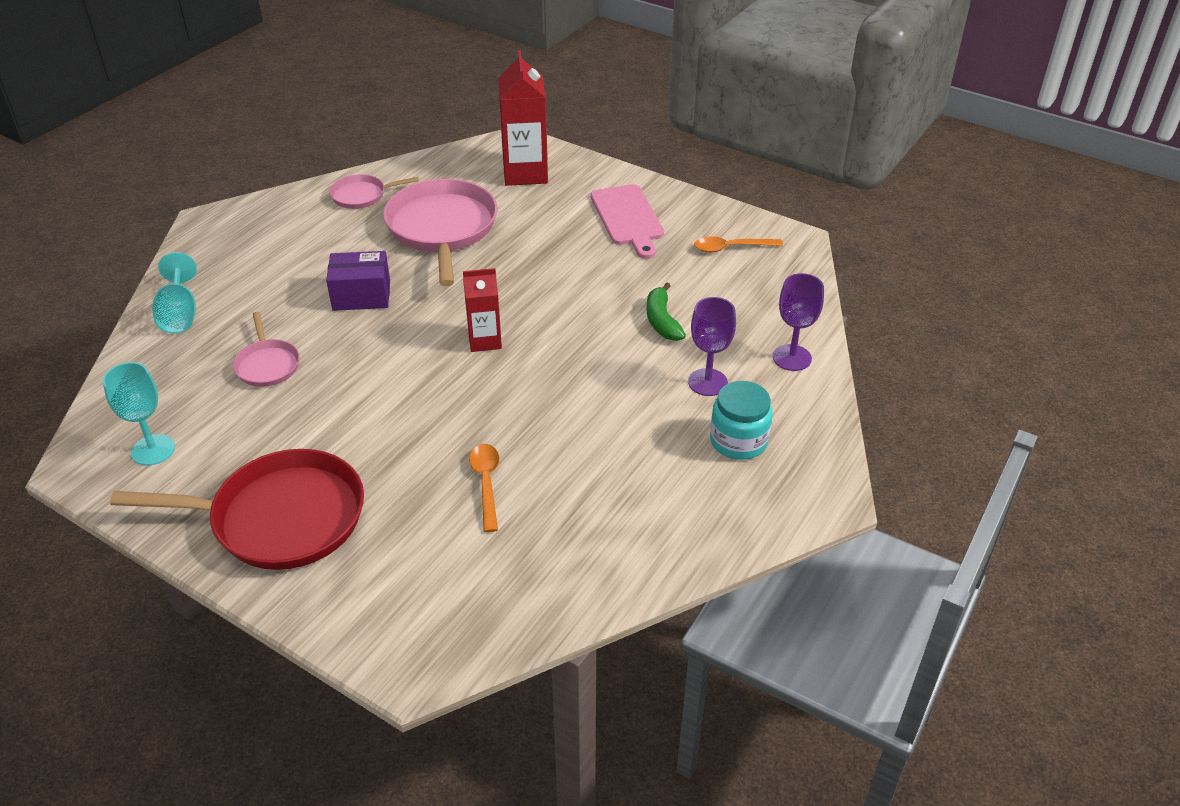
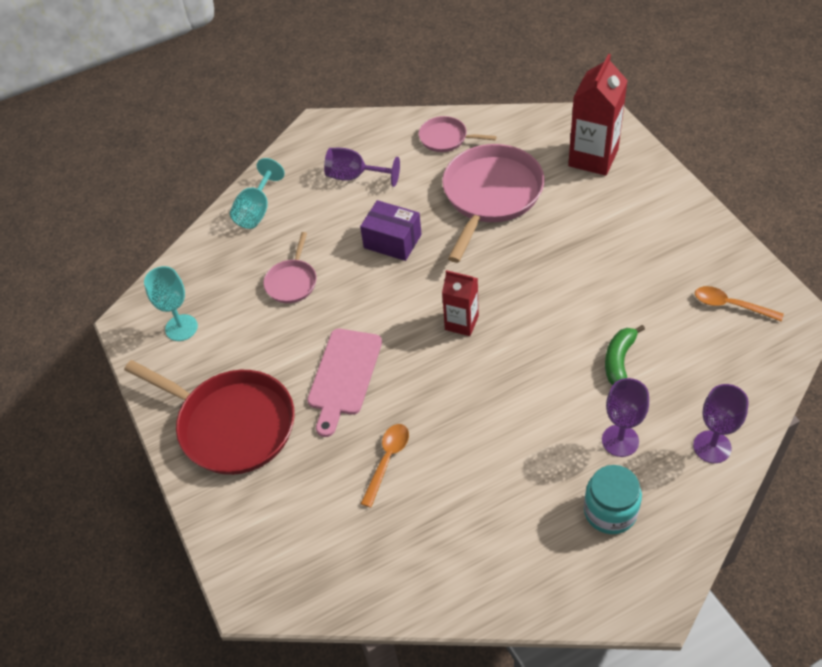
camera: 35 degrees right, 10 degrees up
(280, 253) = (354, 176): none -> purple goblet
(628, 218) = (655, 239): pink cutting board -> pink cutting board (343, 376)

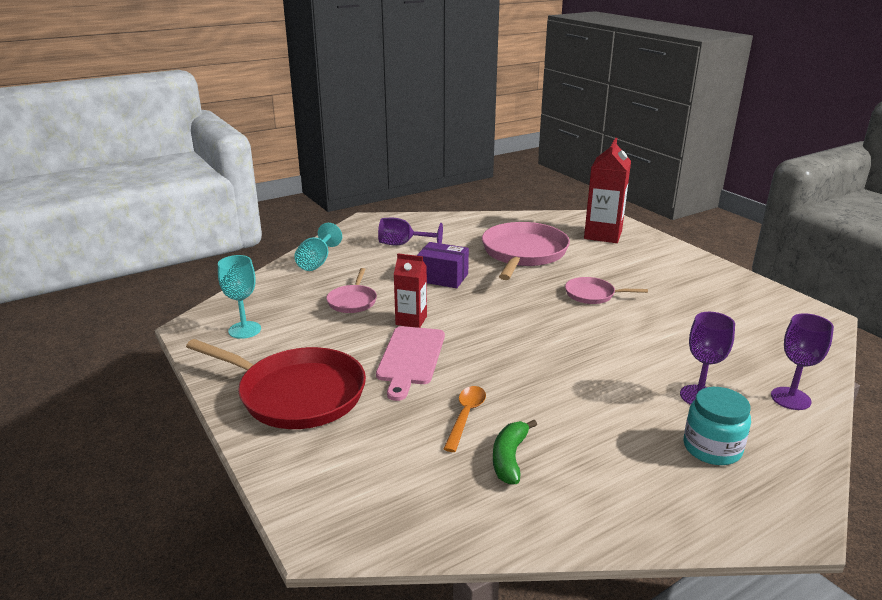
camera: 10 degrees left, 25 degrees down
(446, 138) = (477, 226): pink pan -> pink pan (592, 295)
(461, 323) = (518, 323): red carton -> red carton (411, 320)
(619, 360) = (674, 344): green banana -> green banana (509, 458)
(730, 305) = (757, 310): orange spoon -> none

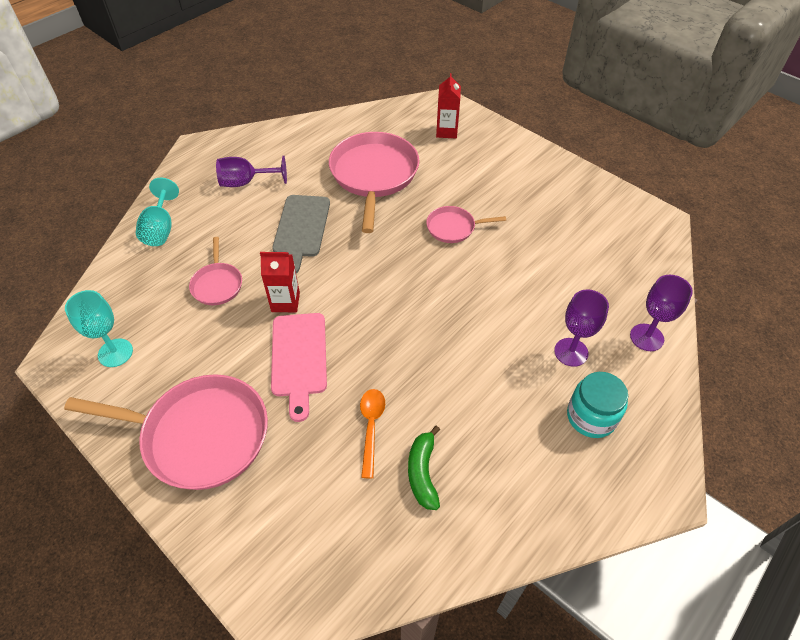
camera: 15 degrees left, 25 degrees up
(297, 394) = (200, 435): red pan -> pink pan
(443, 278) = (301, 229): purple box -> grey cutting board
(603, 235) = (446, 131): red carton -> red carton, size x0.60

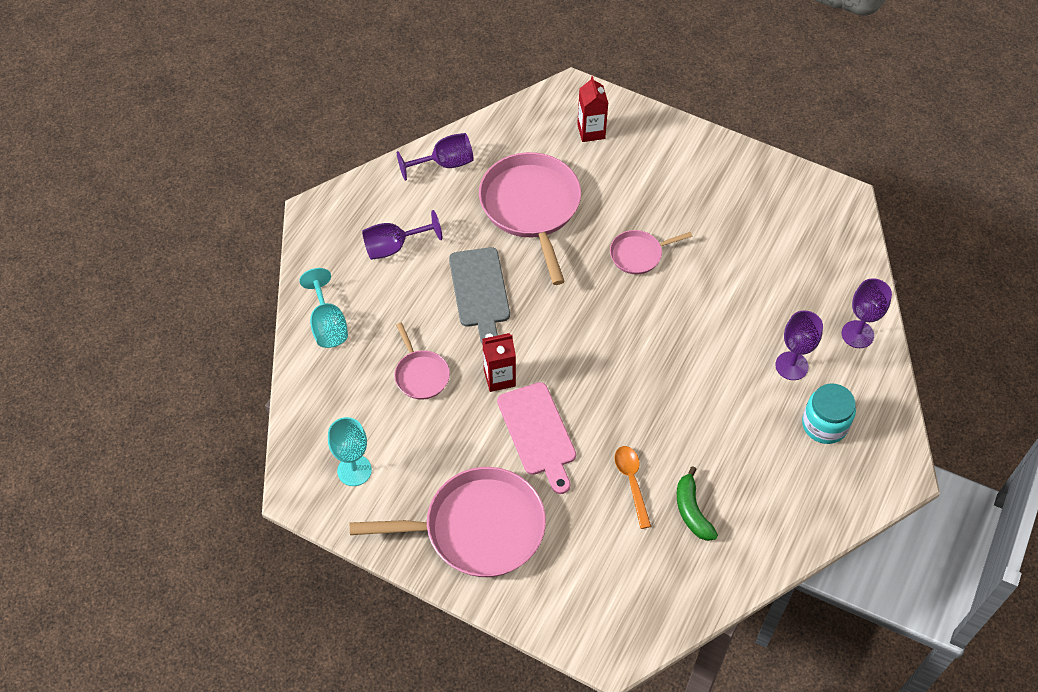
camera: 15 degrees left, 5 degrees up
(316, 133) = (445, 164): none -> purple goblet

